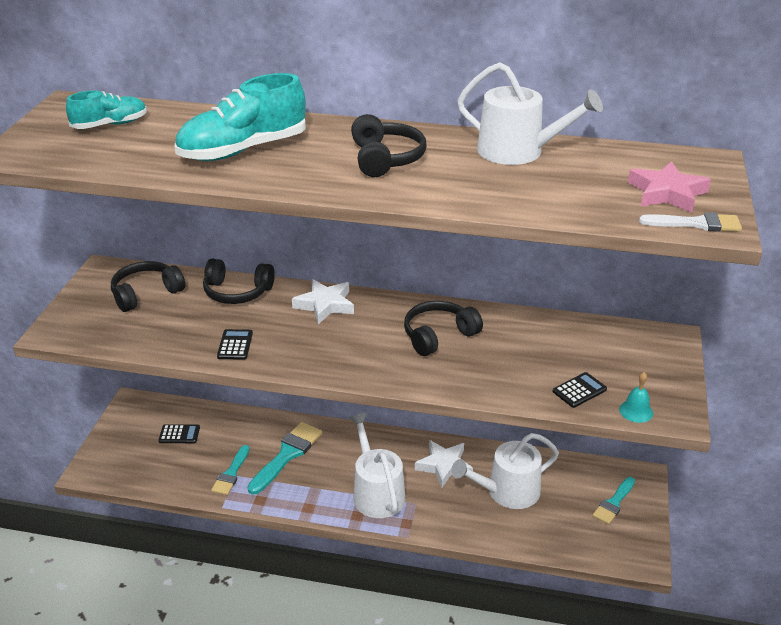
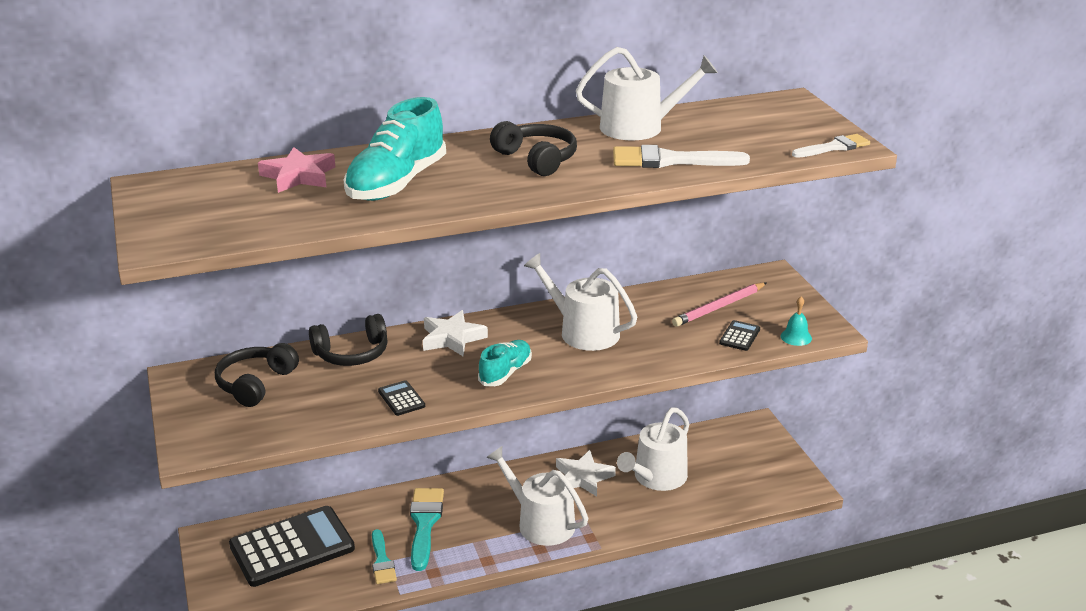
camera: 30 degrees left, 5 degrees down
(110, 125) = (226, 194): turquoise shoe -> turquoise shoe (505, 373)
(179, 434) = (292, 547): black calculator -> black calculator, size x2.47
(438, 336) = (583, 331): black headphones -> white watering can
(506, 192) = (670, 160): none -> white brush
(586, 354) = (719, 307): none -> pink pencil
(614, 503) = (750, 453): turquoise brush -> none
(667, 193) = (788, 131): pink star -> pink star (298, 176)

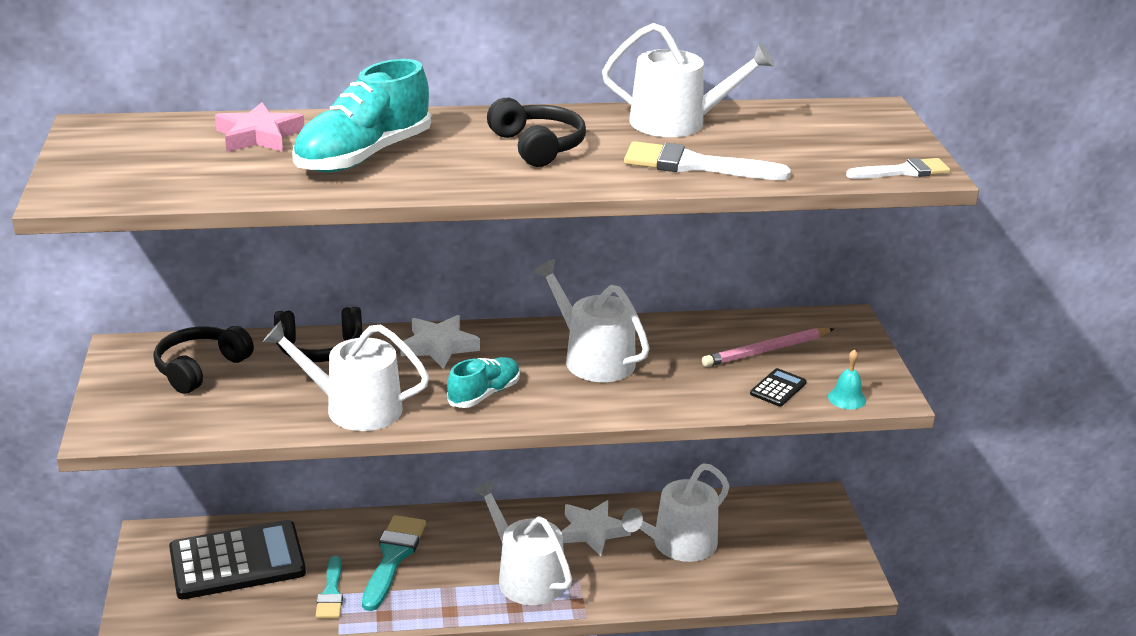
camera: 10 degrees right, 0 degrees up
(401, 399) = (354, 408): black calculator -> white watering can

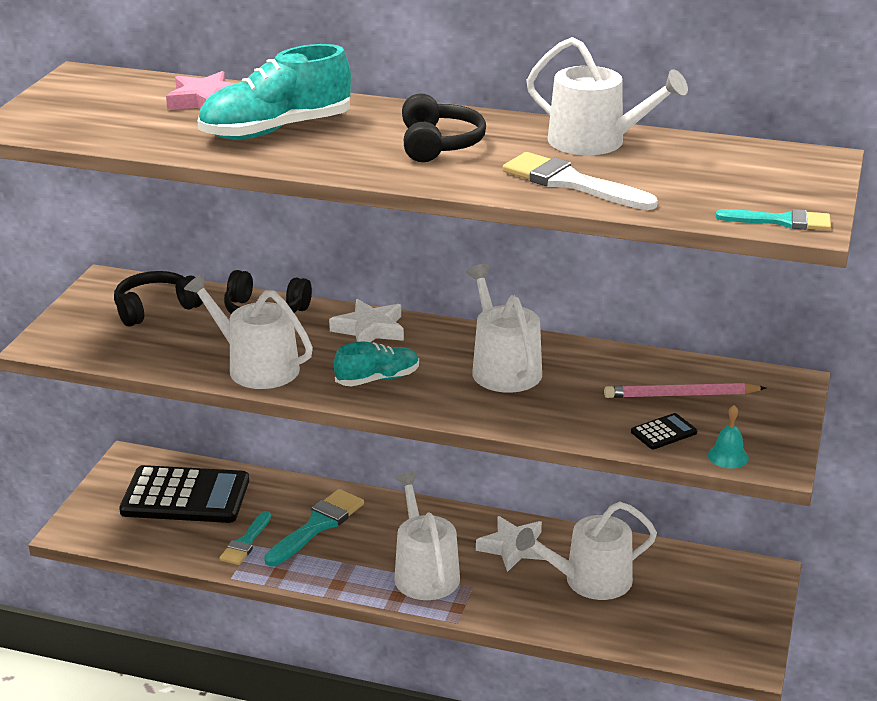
camera: 25 degrees right, 0 degrees up
(903, 171) = (781, 221): white brush -> turquoise brush

